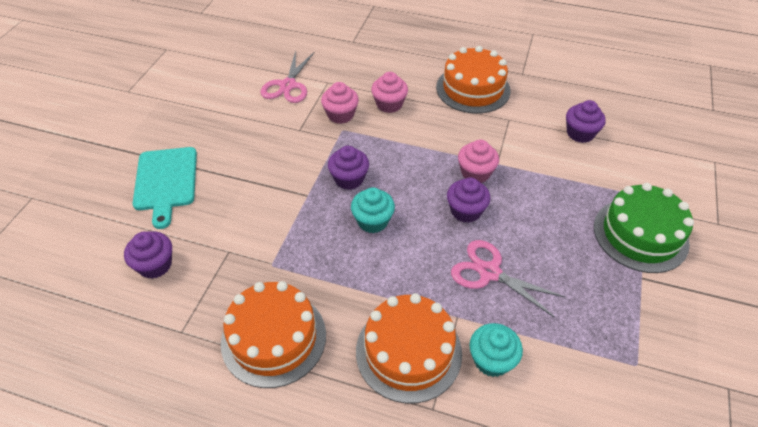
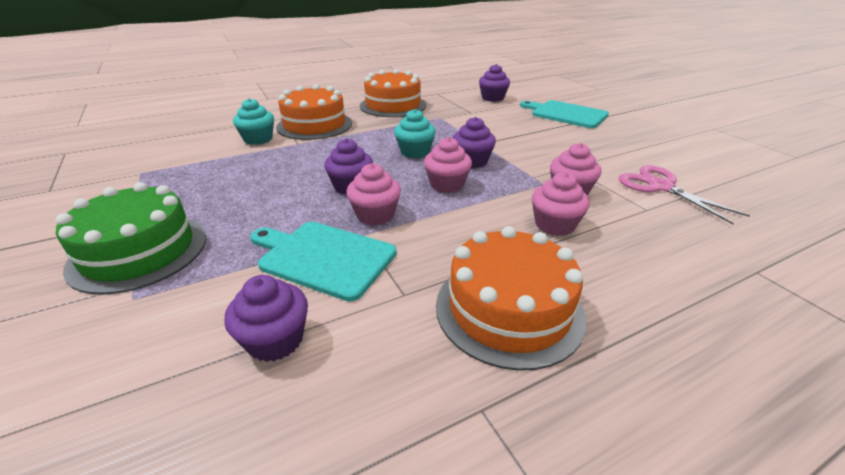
camera: 135 degrees right, 15 degrees down
(401, 168) = (447, 185): none -> pink cupcake
(489, 272) = (293, 166): pink scissors -> none
(531, 161) = (323, 257): none -> turquoise cutting board

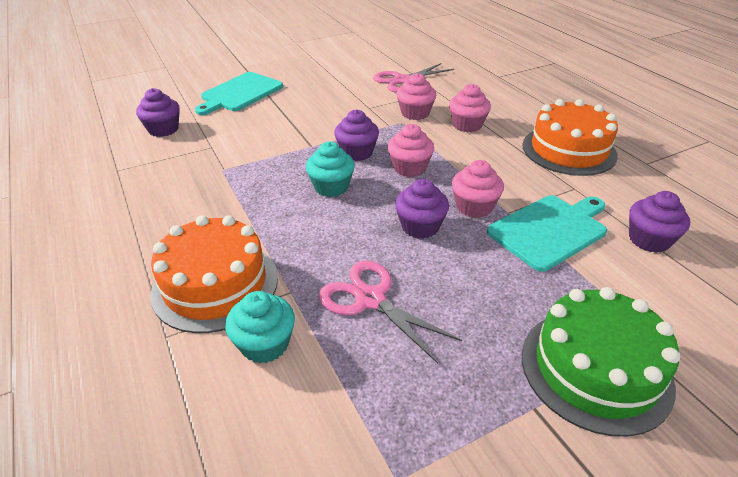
camera: 90 degrees left, 5 degrees up
(276, 166) = (370, 299): none -> pink scissors
(323, 257) = (549, 230): turquoise cutting board -> turquoise cutting board turned 150 degrees counterclockwise
(393, 105) = (153, 209): orange cake -> none

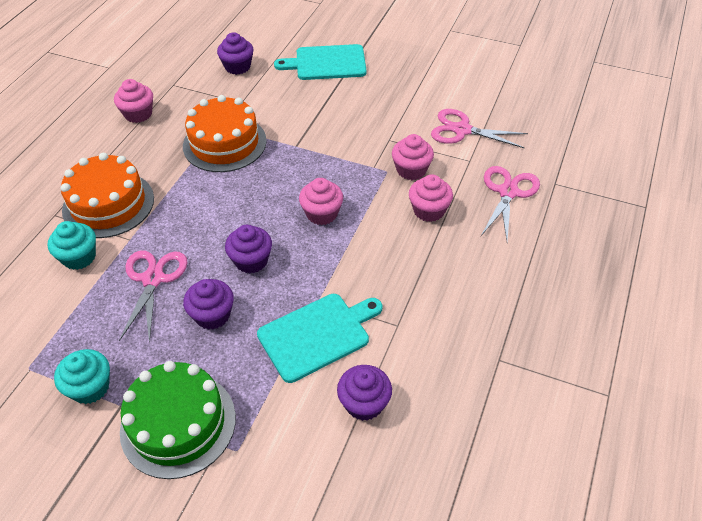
camera: 50 degrees right, 10 degrees up
(331, 187) = (254, 189): turquoise cupcake -> turquoise cupcake (90, 387)
(357, 152) = (312, 174): purple cupcake -> purple cupcake (212, 315)
(474, 207) = (305, 277): pink cupcake -> pink cupcake (138, 114)
(487, 92) = (508, 192): none -> pink scissors
(549, 230) = (317, 335): turquoise cutting board -> turquoise cutting board turned 45 degrees counterclockwise
(569, 150) = (460, 295): orange cake -> orange cake (224, 143)

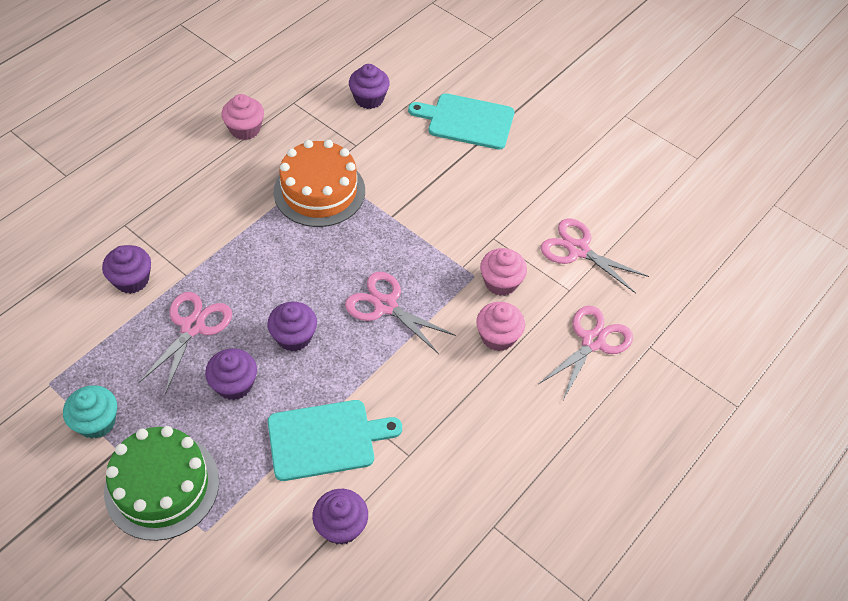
camera: 15 degrees right, 5 degrees up
(79, 257) = (132, 280): turquoise cupcake -> purple cupcake
(108, 204) = (179, 228): orange cake -> none
(322, 213) = (385, 305): pink cupcake -> pink scissors

